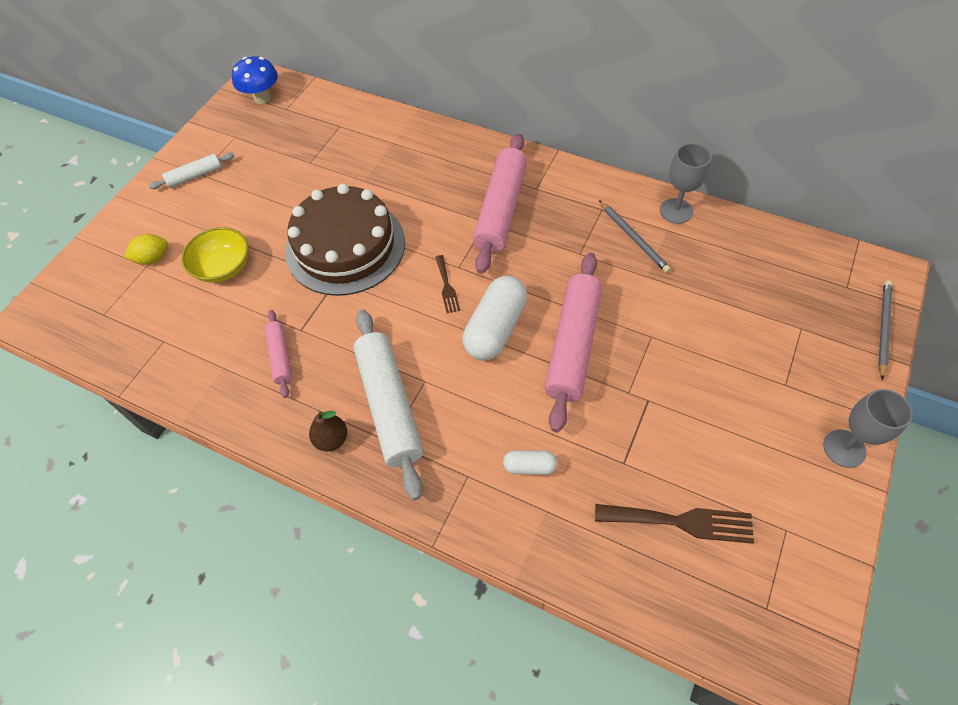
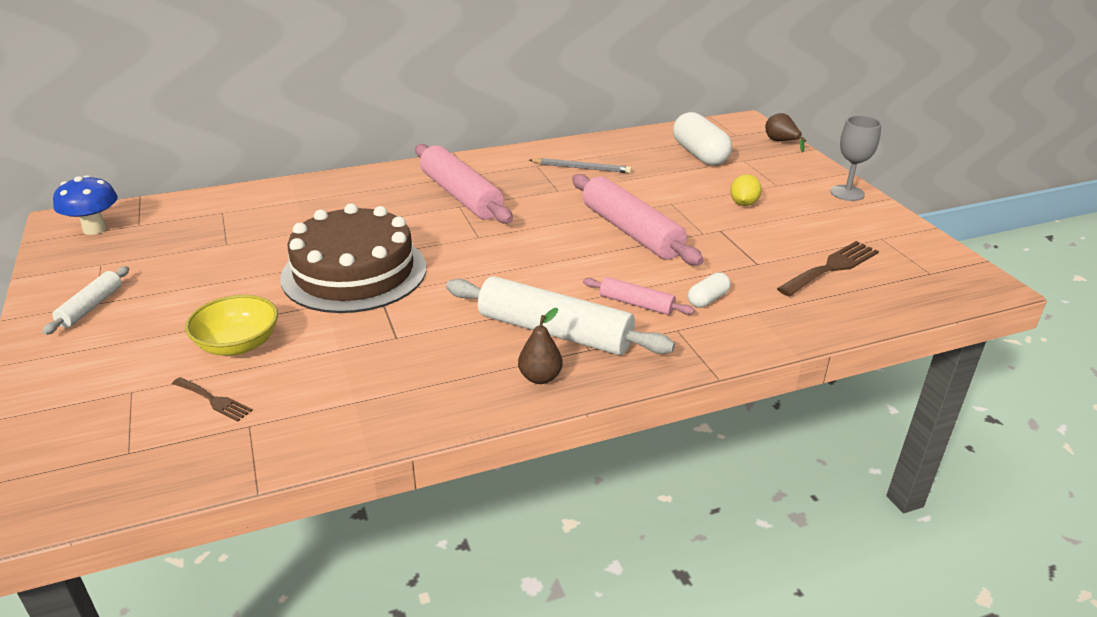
camera: 50 degrees left, 25 degrees down
(153, 258) = (131, 382): yellow lemon -> yellow lemon (743, 204)
(280, 357) = (404, 362): pink rolling pin -> pink rolling pin (636, 304)
(447, 287) = (487, 250): brown fork -> brown fork (214, 400)
(495, 328) = (563, 251): white capsule -> white capsule (699, 154)
(676, 211) = (587, 146): grey goblet -> none
(883, 329) = (781, 142): grey pencil -> brown pear

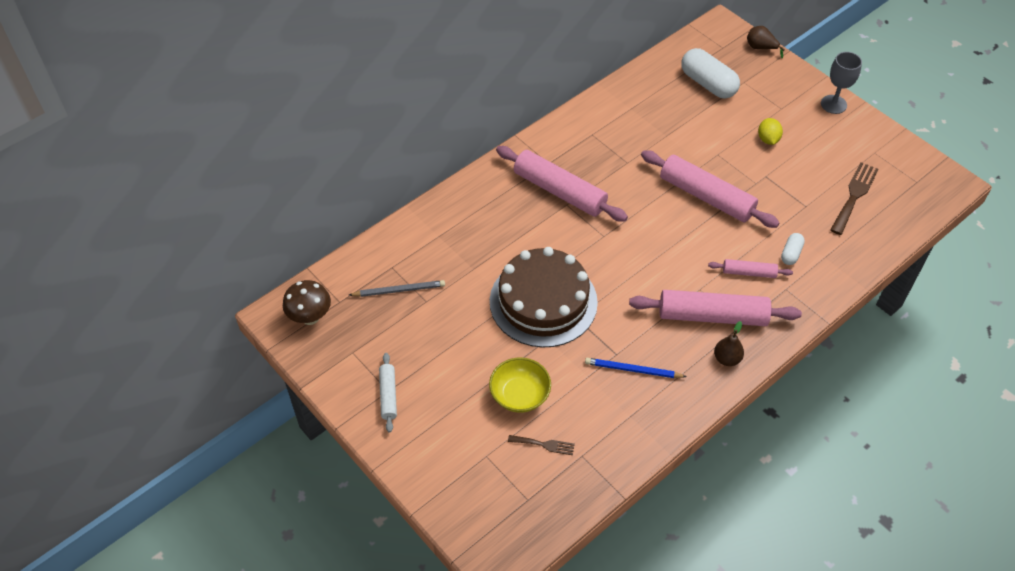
camera: 20 degrees left, 20 degrees up
(95, 229) = (310, 317): blue mushroom -> brown mushroom
(403, 357) = (633, 370): none -> blue pencil
(554, 332) = (712, 316): white rolling pin -> pink rolling pin
(581, 168) = (628, 128): grey pencil -> grey pencil (399, 290)

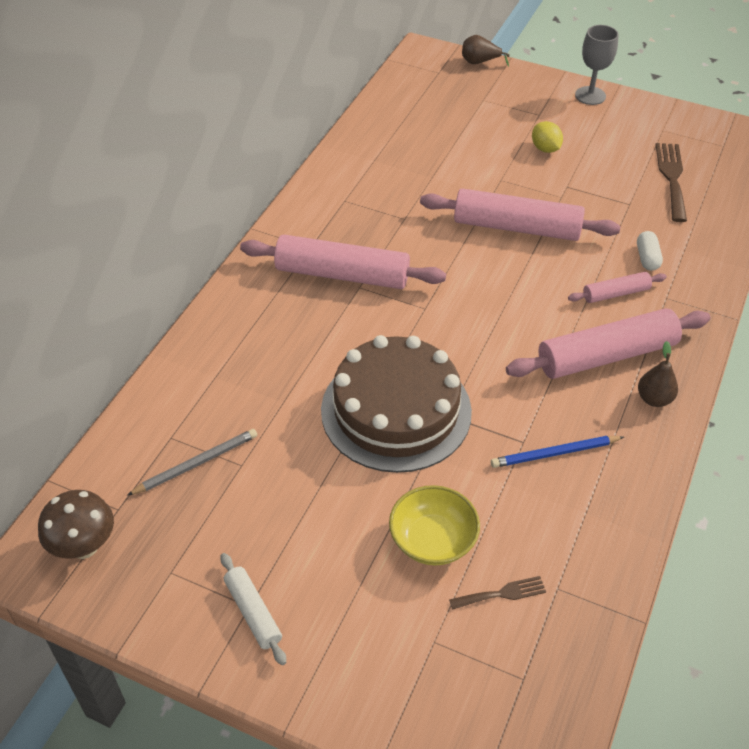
camera: 25 degrees left, 5 degrees down
(708, 84) = (445, 112): white capsule -> none

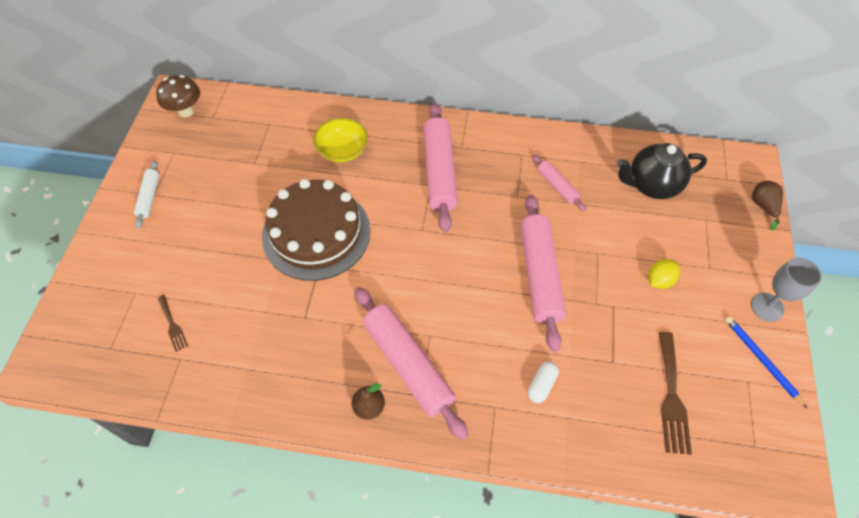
camera: 75 degrees right, 10 degrees up
(196, 464) = (251, 141): grey pencil -> none
(253, 612) = (149, 197): white rolling pin -> white rolling pin turned 45 degrees counterclockwise
(427, 120) = (651, 185): none -> black teapot
(432, 540) = (210, 277): yellow bowl -> yellow bowl (342, 150)
(555, 453) = (297, 340): blue pencil -> blue pencil (762, 360)
(616, 294) = (485, 363): pink rolling pin -> pink rolling pin (557, 186)
(647, 258) = (541, 385): white capsule -> white capsule turned 45 degrees counterclockwise
(672, 178) = (671, 397): brown fork -> brown fork turned 105 degrees clockwise

